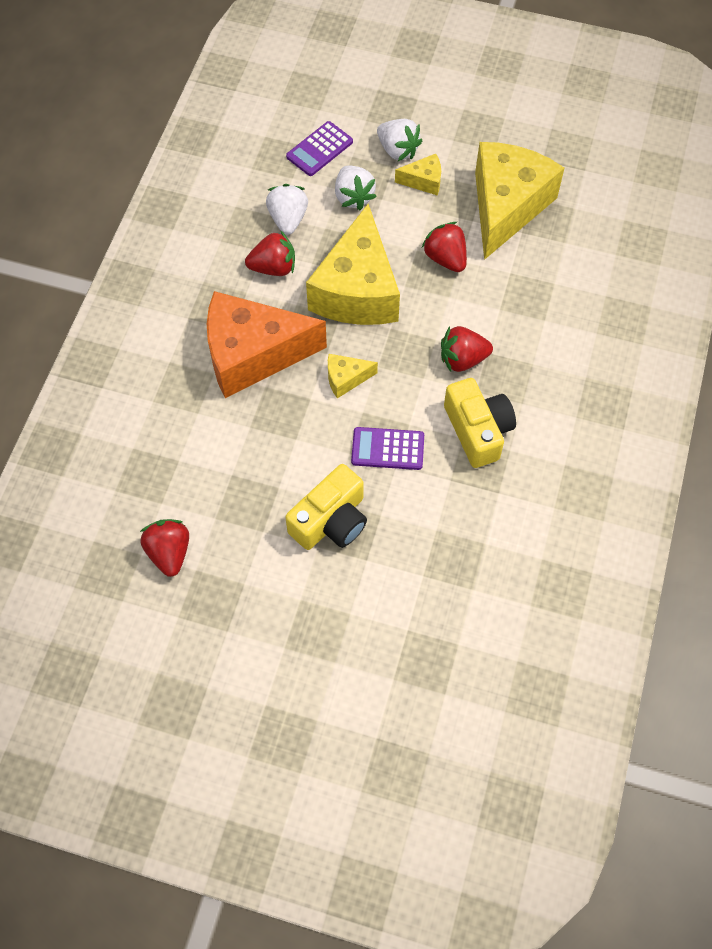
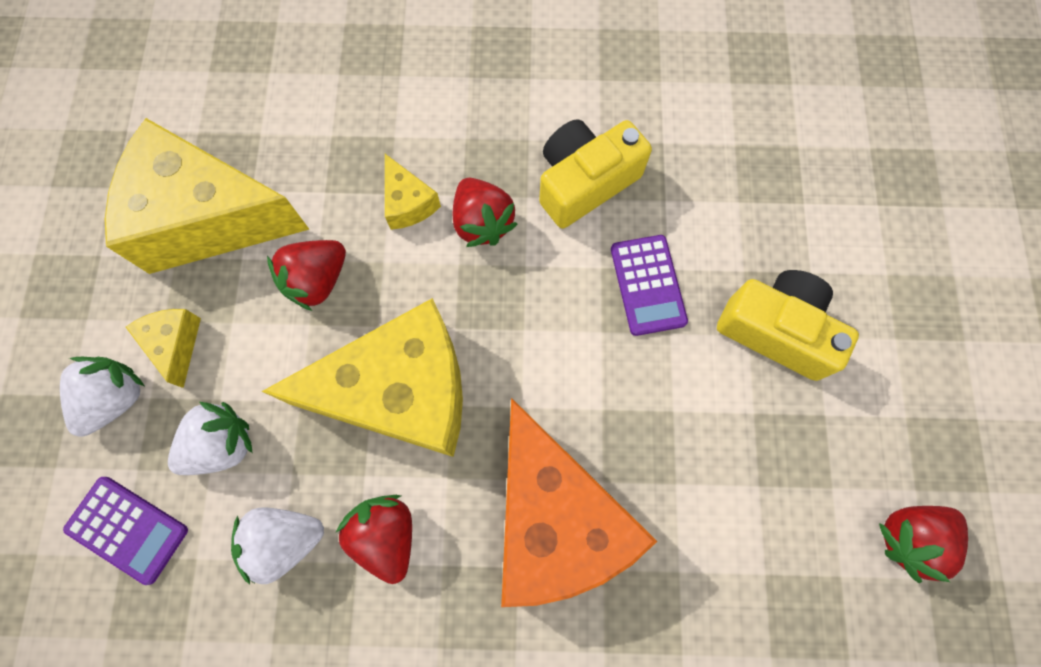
camera: 105 degrees left, 10 degrees up
(346, 379) = (556, 368): yellow cheese -> yellow cheese (408, 203)

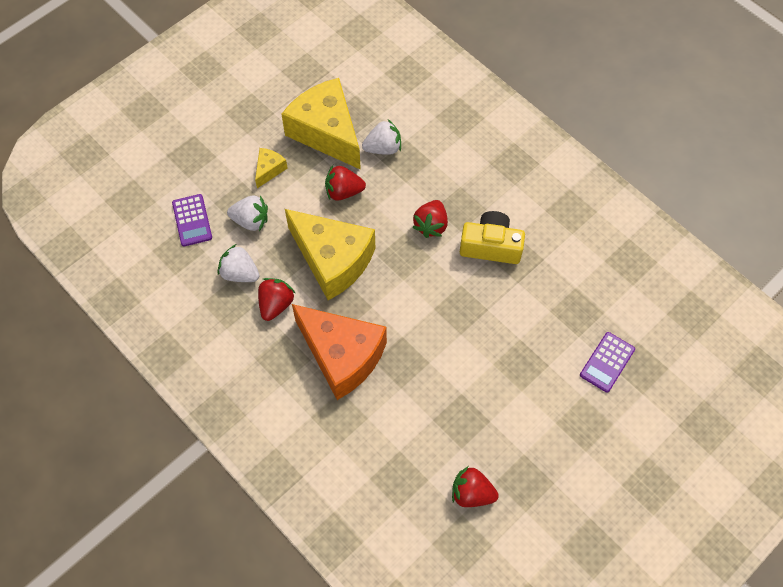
camera: 45 degrees right, 10 degrees down
(116, 399) = (230, 171): white strawberry -> white strawberry (383, 148)
(408, 203) = (409, 192): yellow cheese -> none
(554, 518) = (342, 356): orange cheese -> orange cheese turned 75 degrees counterclockwise
(648, 285) = (472, 308): purple calculator -> purple calculator (607, 362)
(776, 330) = (506, 372): yellow camera -> none

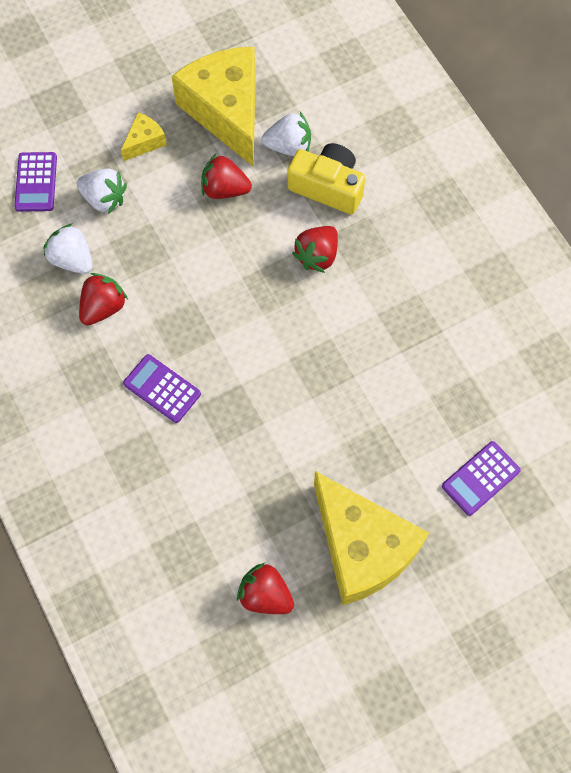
camera: 15 degrees right, 5 degrees up
(332, 260) = (186, 270): yellow cheese -> yellow cheese (362, 547)
(342, 356) = (162, 389): orange cheese -> purple calculator
(491, 246) = (382, 299): yellow camera -> yellow camera (328, 187)

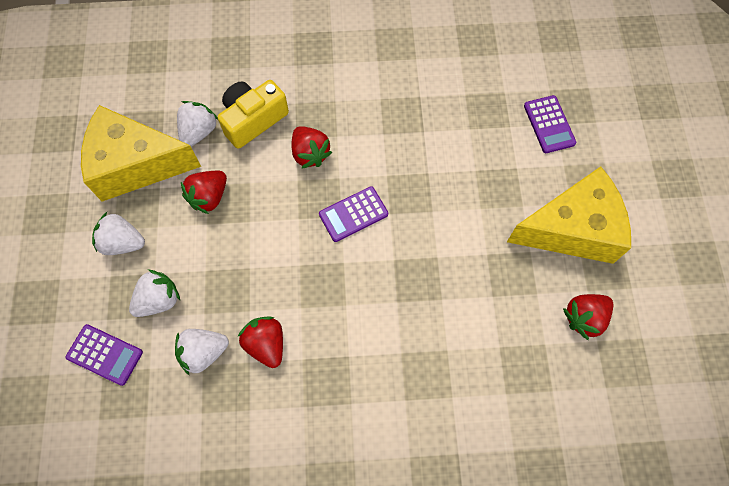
camera: 65 degrees left, 0 degrees up
(144, 142) = (123, 242): yellow cheese -> white strawberry
(162, 389) = (369, 325): purple calculator -> purple calculator (353, 214)

